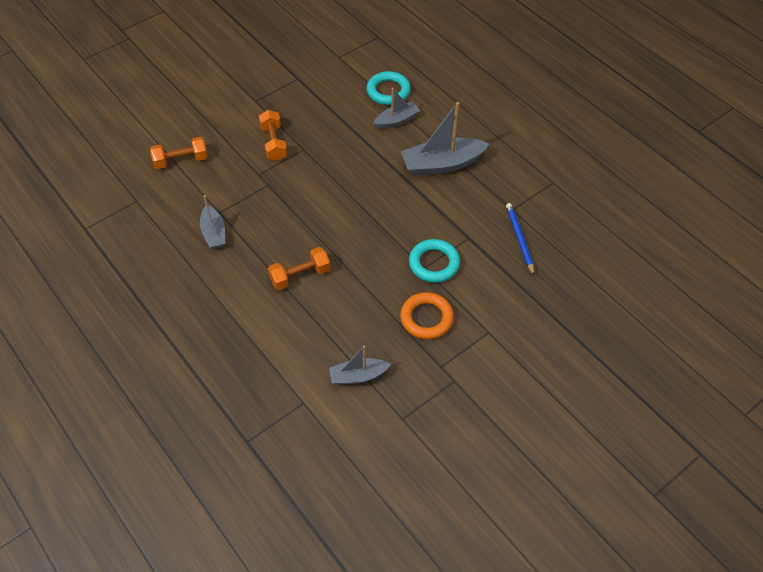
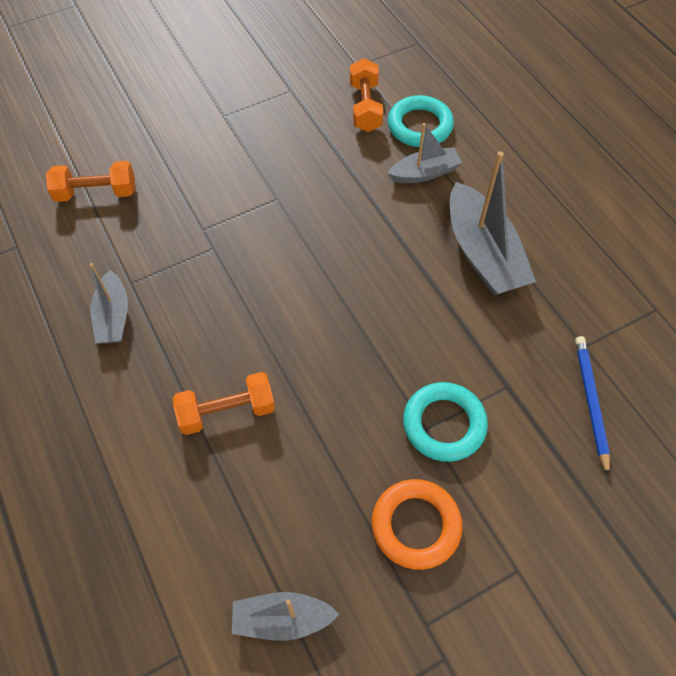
camera: 10 degrees right, 5 degrees up
(274, 143) = (236, 184): orange dumbbell -> orange dumbbell (365, 107)
(442, 164) = (483, 253): grey boat -> grey boat turned 105 degrees counterclockwise

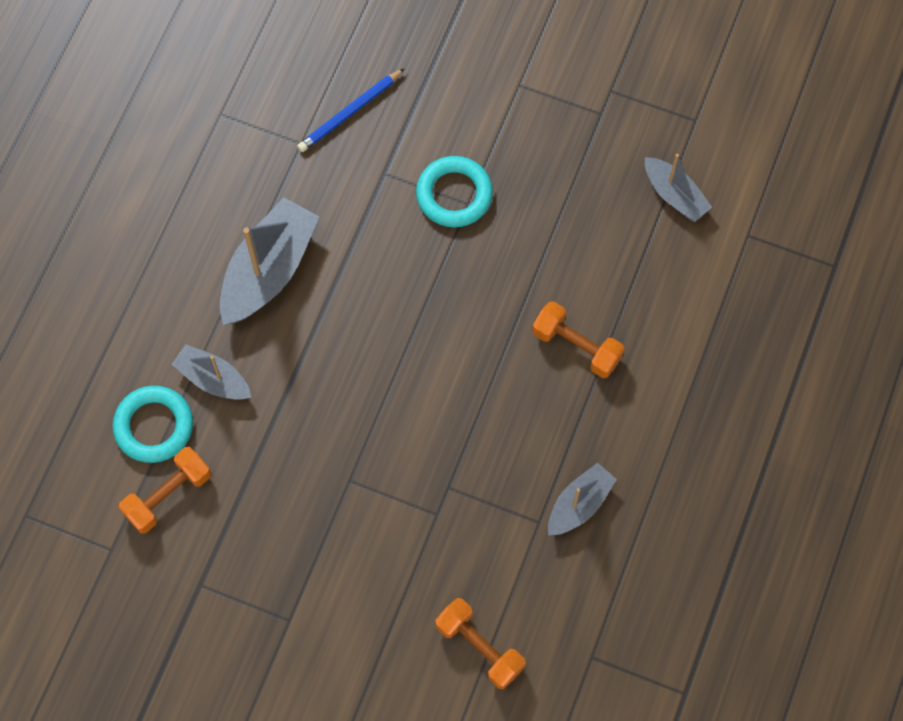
camera: 130 degrees left, 10 degrees up
(416, 525) = (544, 162): orange ring -> none

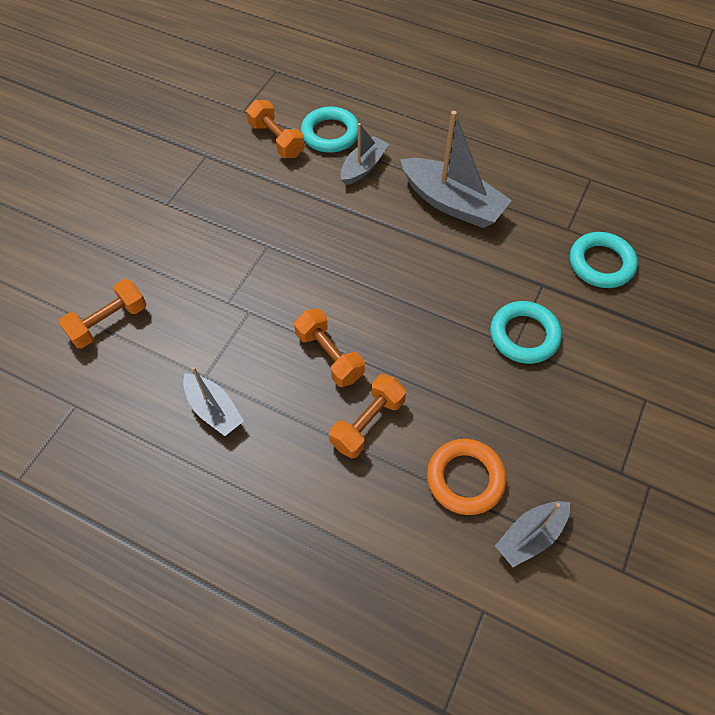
camera: 95 degrees right, 10 degrees down
(350, 112) = (601, 263): blue pencil -> turquoise ring
(500, 392) = (329, 356): none -> orange dumbbell
(625, 252) = (465, 479): none -> orange ring

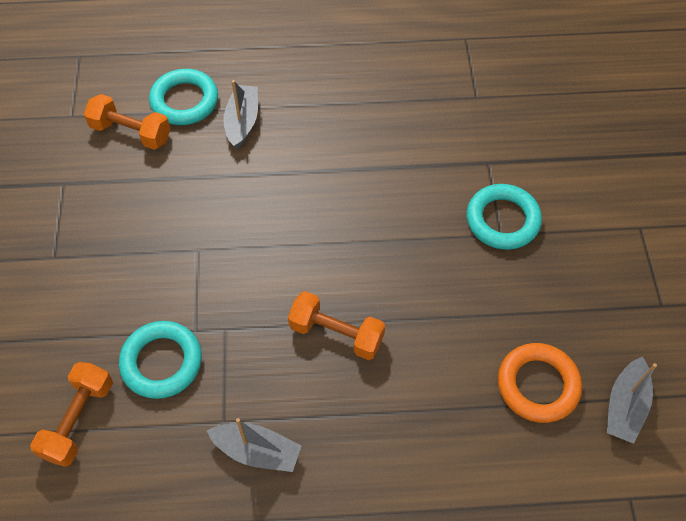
camera: 30 degrees left, 0 degrees up
(367, 423) = (416, 381): orange dumbbell -> none
(452, 203) = (354, 120): grey boat -> none
(601, 263) = (525, 117): turquoise ring -> turquoise ring (162, 362)

